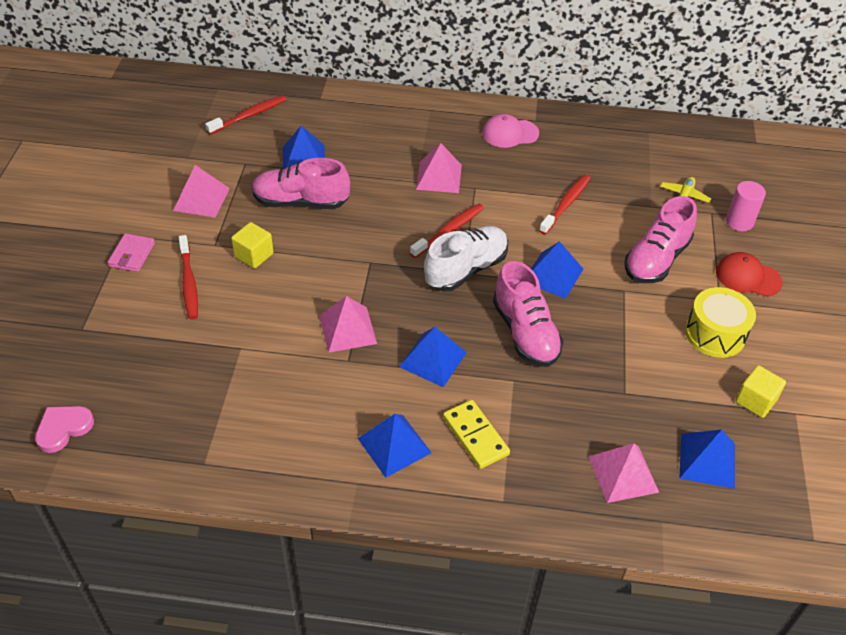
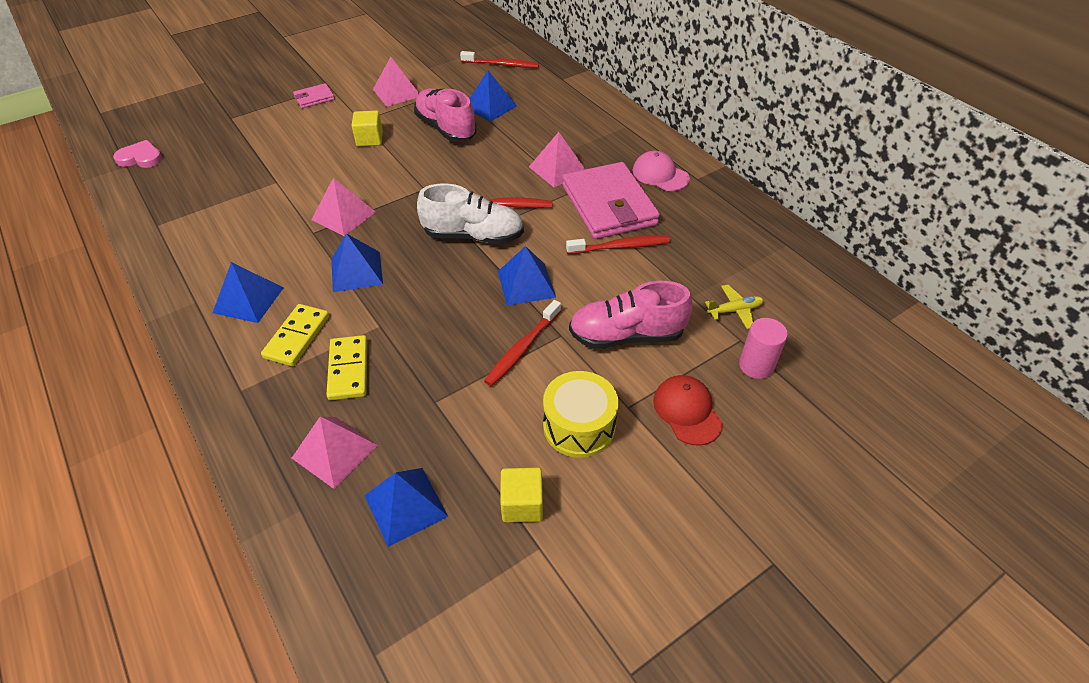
camera: 50 degrees right, 0 degrees up
(189, 282) = (314, 130): red toothbrush -> red toothbrush (522, 348)
(514, 180) = (608, 205): none -> pink wallet
(525, 333) = (440, 304): pink shoe -> none
(545, 423) = (348, 369): none -> yellow domino

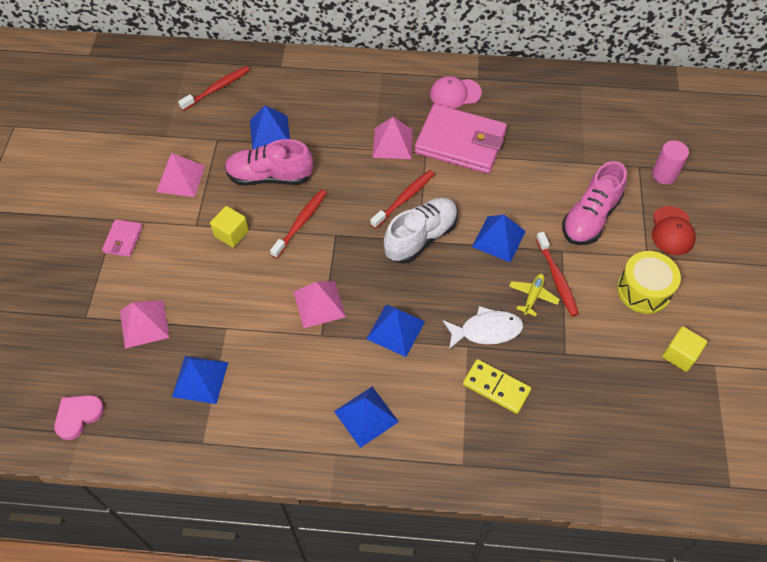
camera: 50 degrees left, 10 degrees up
(297, 337) = (436, 403): yellow domino -> none
(334, 451) = (565, 433): pink pyramid -> pink pyramid (144, 324)
(405, 506) = (638, 416): blue pyramid -> blue pyramid (200, 379)
(410, 329) = (486, 330): none -> white fish
(620, 247) = (508, 165): red toothbrush -> red toothbrush (300, 223)
(687, 411) = (672, 231): red cap -> red cap turned 105 degrees counterclockwise
(734, 310) = (614, 151): yellow plane -> yellow plane (533, 296)

